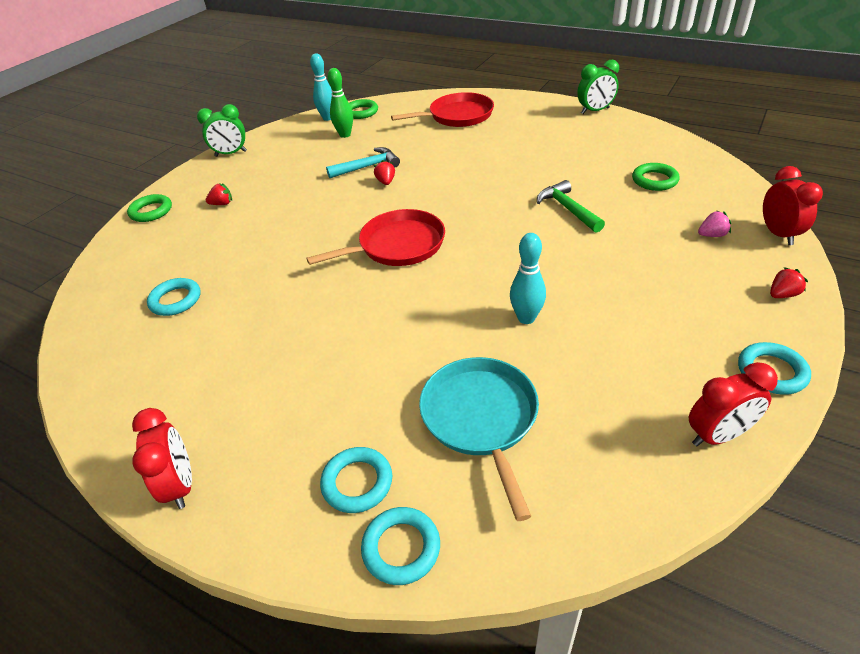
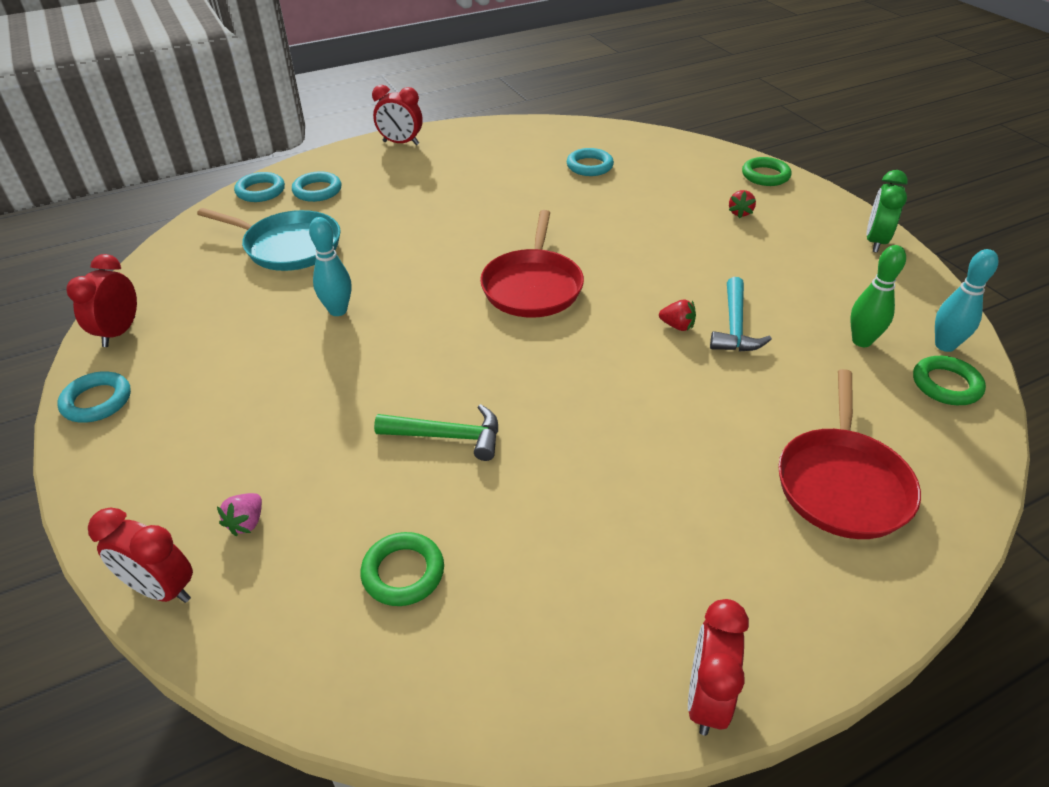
camera: 120 degrees right, 0 degrees up
(595, 111) = (706, 698): green clock -> red clock
(782, 294) = (118, 490): red strawberry -> none

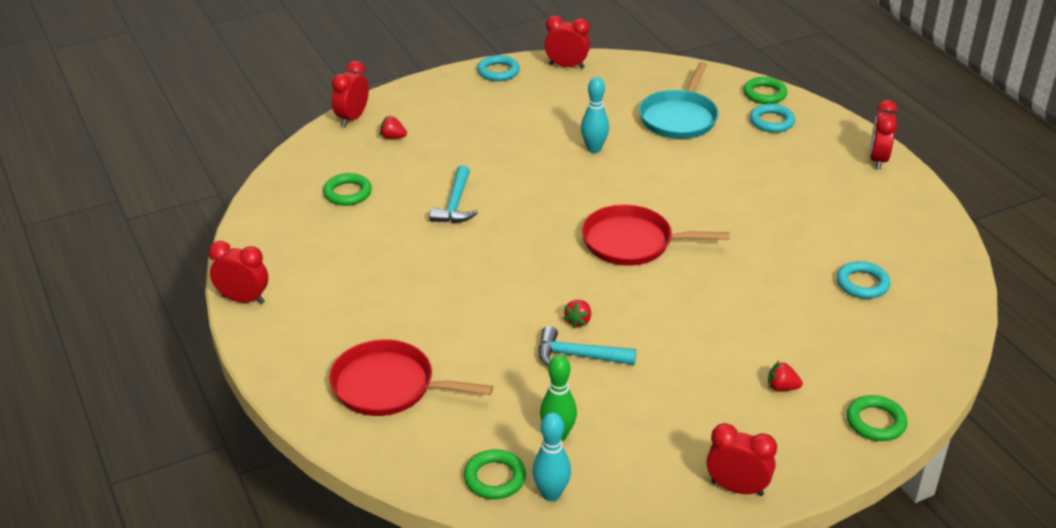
camera: 90 degrees right, 5 degrees down
(246, 522) = (393, 137): pink strawberry -> red strawberry
(260, 191) = (764, 94): turquoise ring -> green ring
(448, 436) = (455, 205): green hammer -> turquoise hammer
(875, 241) = (737, 488): green clock -> red clock

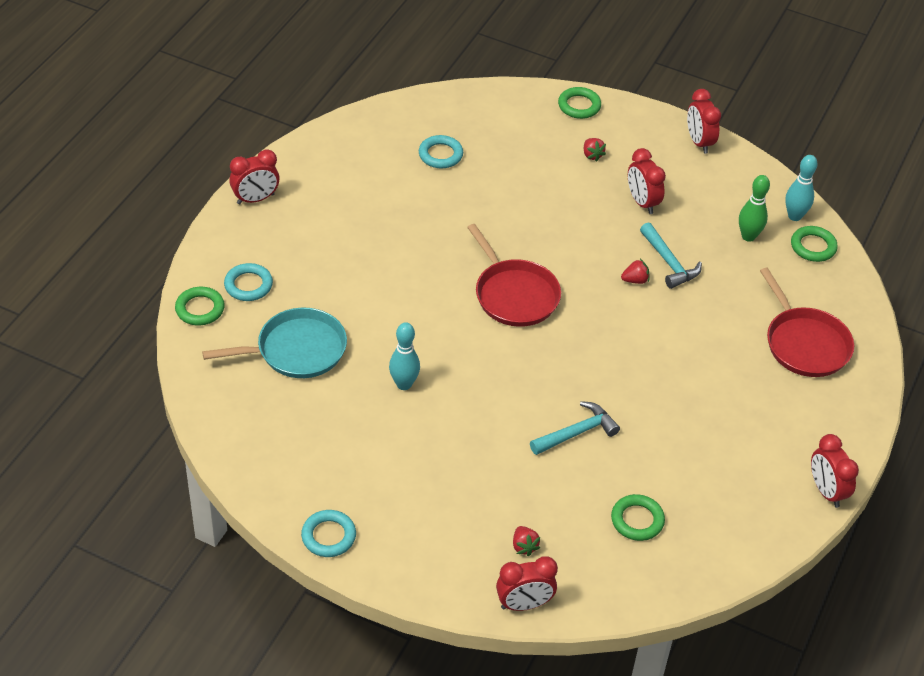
camera: 130 degrees left, 10 degrees up
(566, 66) = (269, 484): red clock -> red clock (642, 202)

